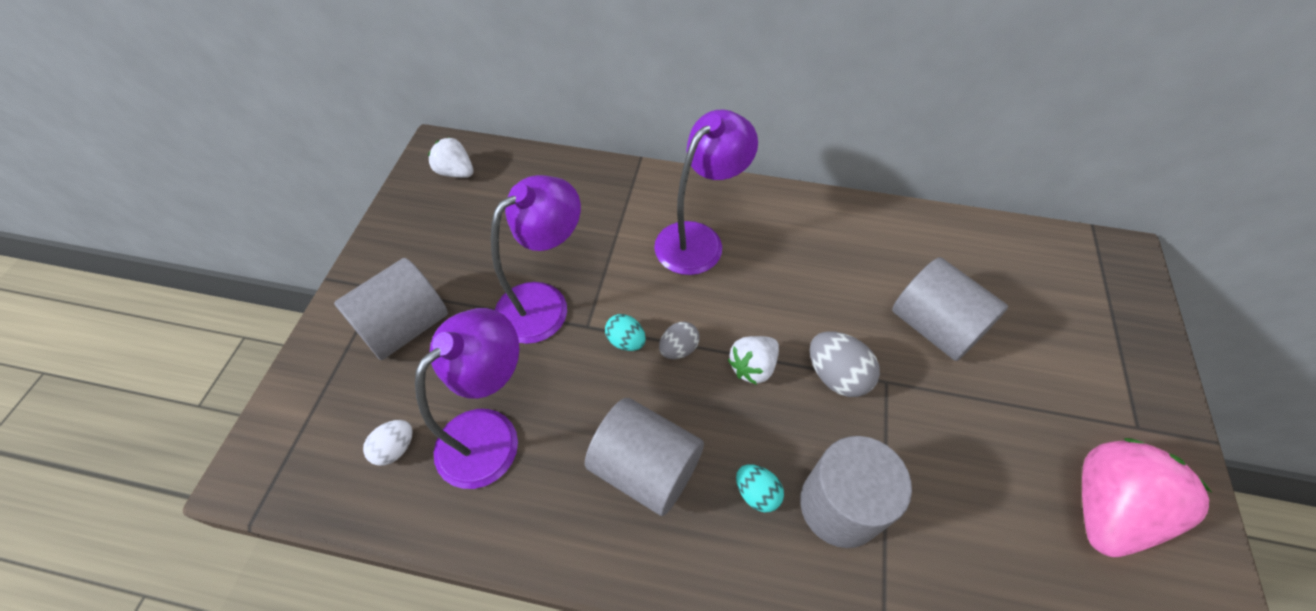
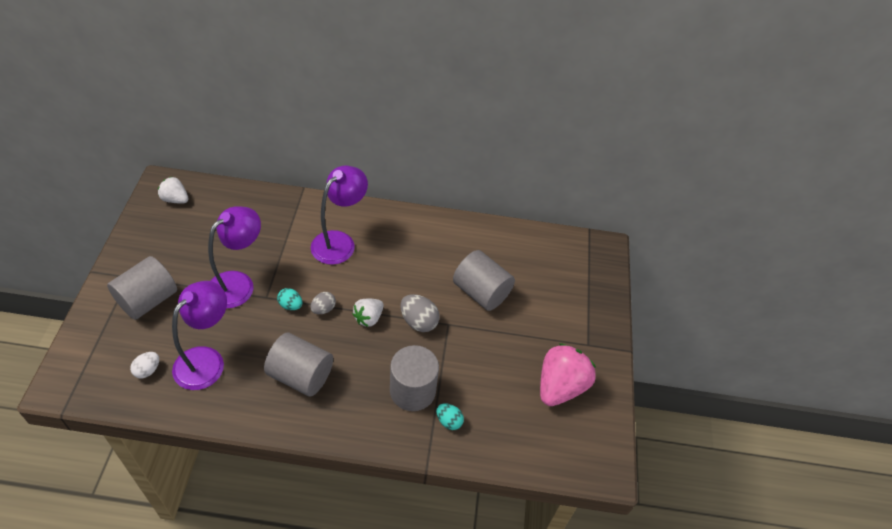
camera: 10 degrees left, 5 degrees down
(756, 493) = (365, 386): turquoise egg -> turquoise egg (449, 421)

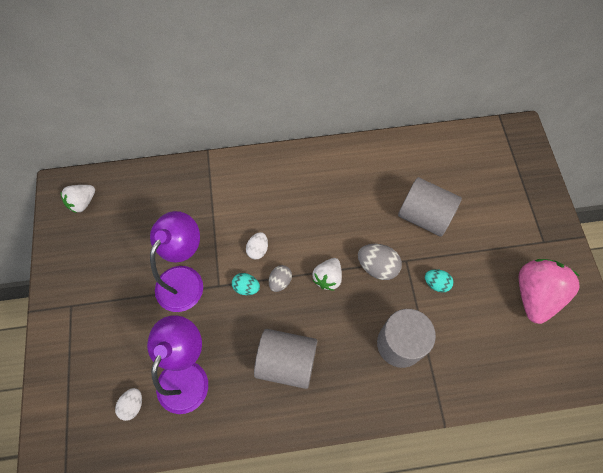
camera: 10 degrees left, 15 degrees up
(148, 300) = (101, 326): grey cylinder -> none
(175, 199) = (83, 202): white strawberry -> white strawberry turned 60 degrees counterclockwise
(314, 278) = (258, 249): none -> white egg
(339, 242) = (267, 201): purple lamp -> none
(449, 421) = (446, 366): turquoise egg -> turquoise egg (436, 283)

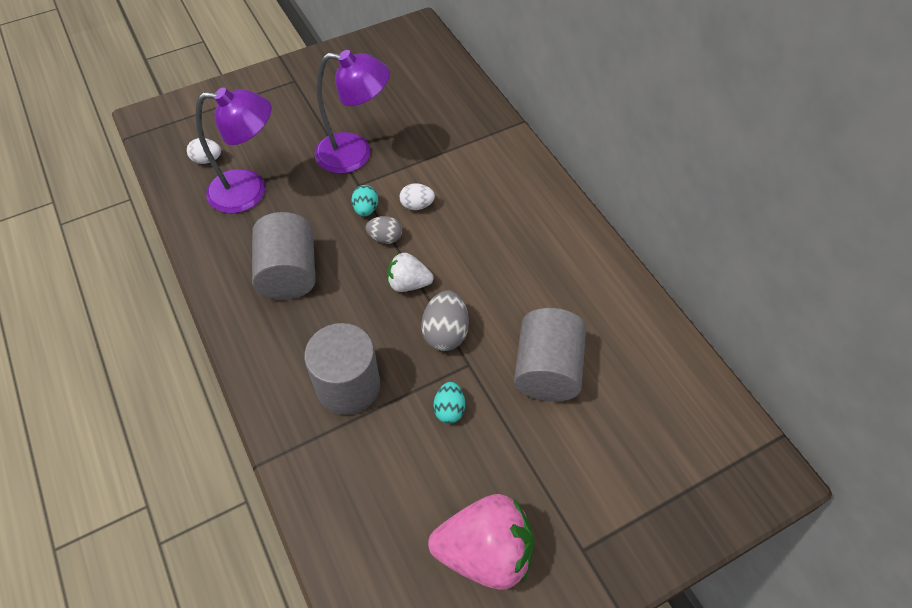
camera: 70 degrees right, 10 degrees down
(83, 202) = (408, 48): white strawberry -> none

